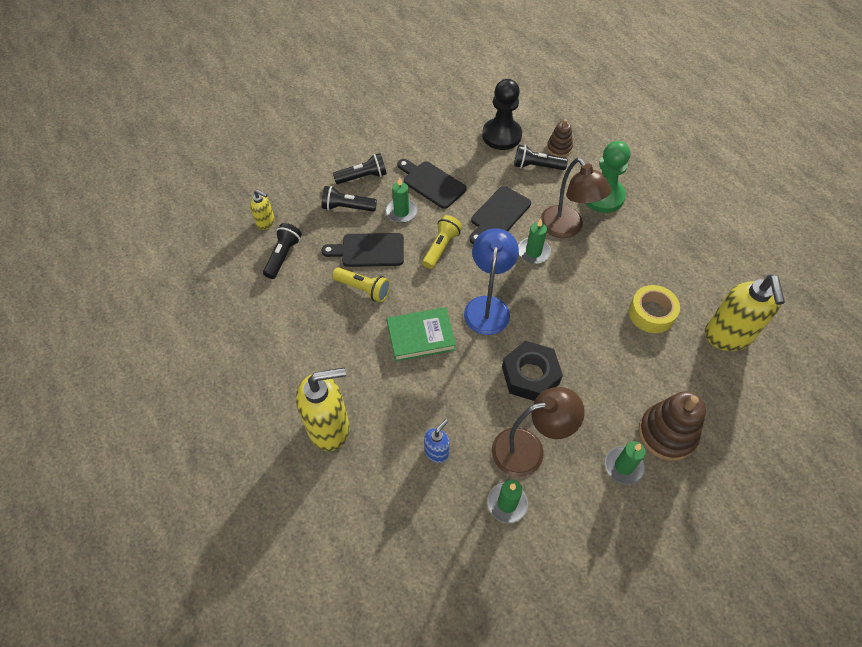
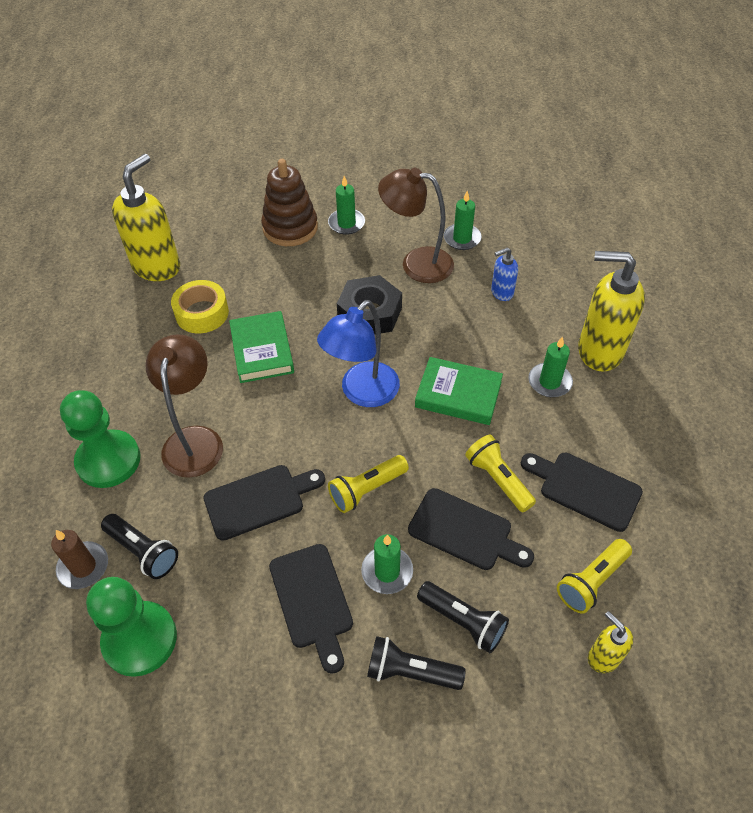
camera: 150 degrees left, 5 degrees down
(283, 256) = (591, 581): black flashlight -> yellow flashlight
(304, 308) = (585, 489): none -> black cutting board
(501, 135) = (140, 639): black pawn -> green pawn
(533, 252) = (259, 430): green candle -> green candle (549, 382)
(559, 148) = (83, 567): brown stacking toy -> brown candle
(581, 305) = (262, 350): none -> green book

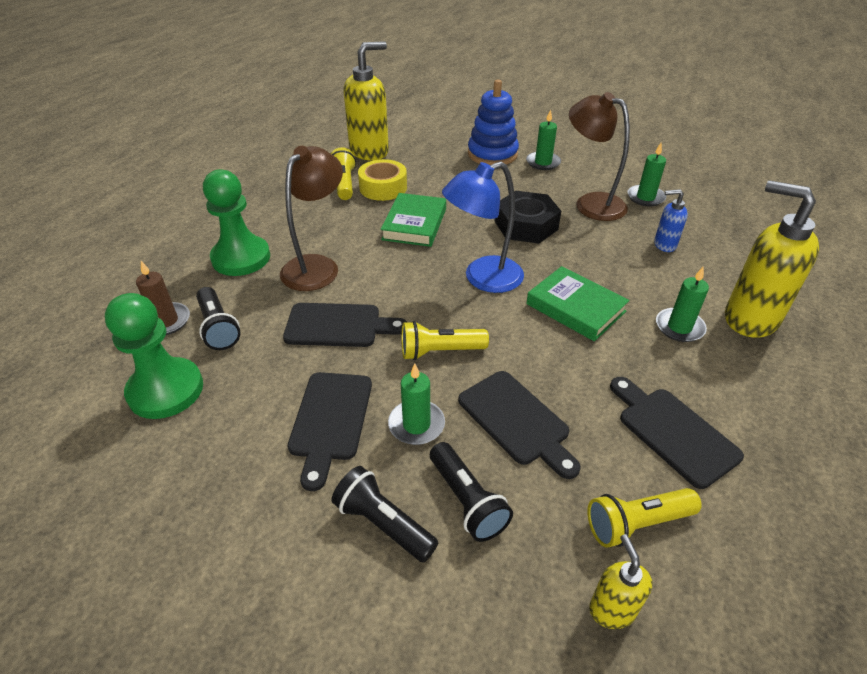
camera: 25 degrees right, 10 degrees down
(290, 228) = (492, 154): brown stacking toy -> blue stacking toy
(498, 479) = (578, 389): yellow flashlight -> yellow flashlight (344, 184)

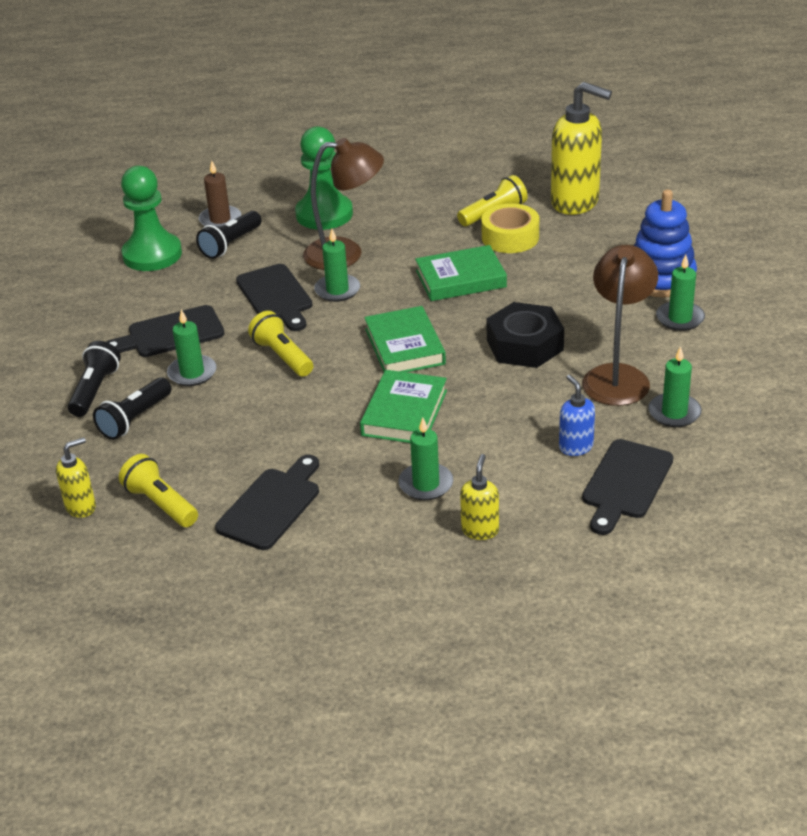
camera: 65 degrees right, 5 degrees down
(367, 287) = (337, 290): none -> green candle
(482, 278) = (405, 346): blue lamp -> green book
(516, 420) = (229, 419): black cutting board -> black cutting board (625, 483)
(749, 319) = (480, 530): yellow soap dispenser -> yellow soap dispenser, size x0.49

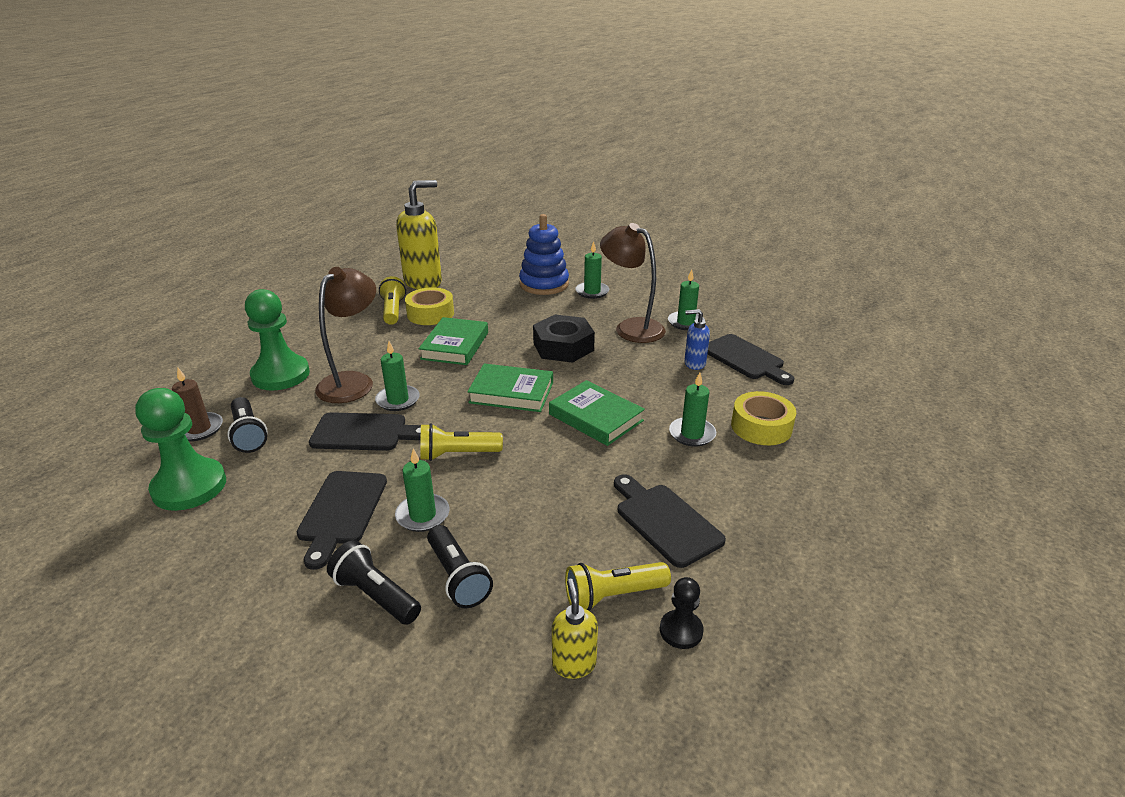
camera: 65 degrees left, 5 degrees down
(143, 552) = (681, 630): none -> black pawn
(480, 530) = (761, 427): yellow soap dispenser -> yellow tape

